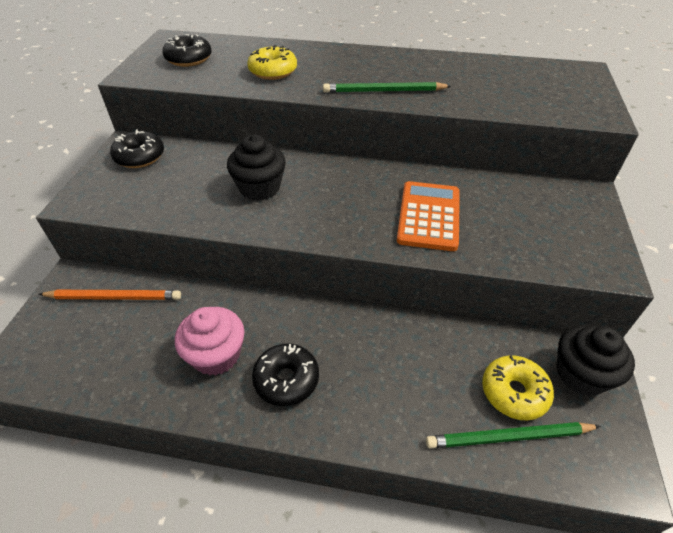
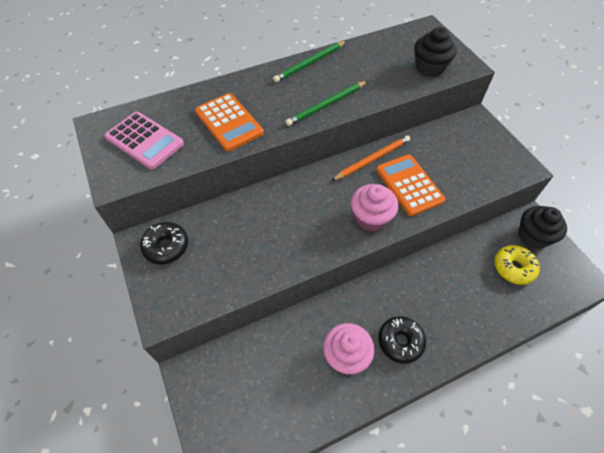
camera: 35 degrees left, 10 degrees up
(114, 297) = (236, 364): orange pencil -> orange pencil (372, 159)
(189, 59) = (144, 141): black donut -> pink calculator
(260, 188) = (286, 223): black cupcake -> black cupcake (429, 68)
(273, 71) = (229, 122): yellow donut -> orange calculator
(350, 224) = (371, 218): none -> pink cupcake
(509, 437) = (530, 295): green pencil -> green pencil (310, 63)

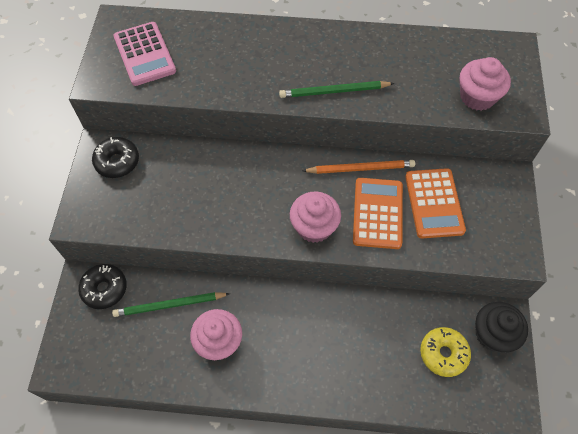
camera: 30 degrees right, 5 degrees up
(229, 122) = (229, 68): orange calculator -> orange calculator (434, 203)
(310, 63) = (352, 37): green pencil -> green pencil (170, 305)
(400, 341) = (276, 358): black donut -> black donut (104, 289)
(429, 68) = (477, 97): black cupcake -> pink cupcake

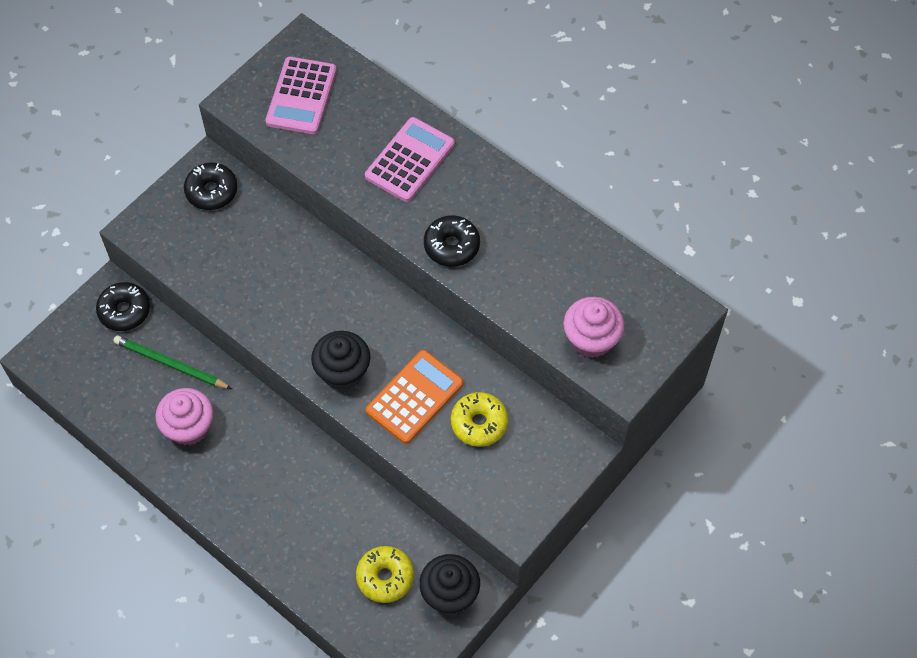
camera: 35 degrees right, 0 degrees up
(257, 54) = (410, 160): none -> pink calculator
(314, 227) = (342, 371): pink cupcake -> black cupcake
(334, 91) = (451, 246): green pencil -> black donut
(360, 168) = (437, 342): orange pencil -> none
(434, 203) = (479, 423): orange calculator -> yellow donut

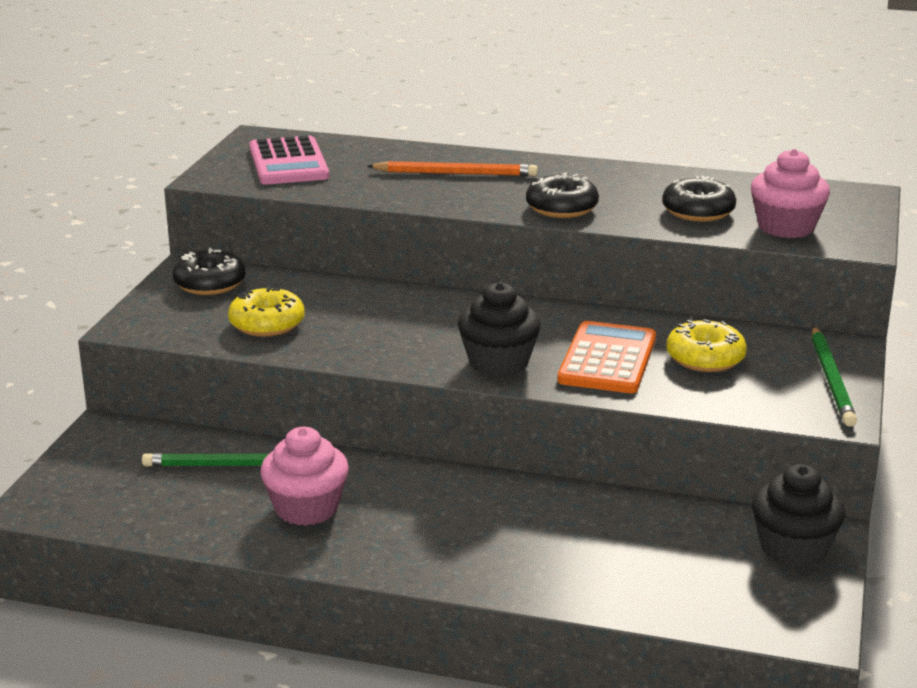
camera: 25 degrees left, 35 degrees down
(124, 311) = (138, 440): black donut -> black donut (698, 212)
(385, 577) = (696, 559): yellow donut -> yellow donut (267, 324)
(410, 160) = (455, 173): pink calculator -> orange pencil
(544, 483) = (831, 379): none -> green pencil

